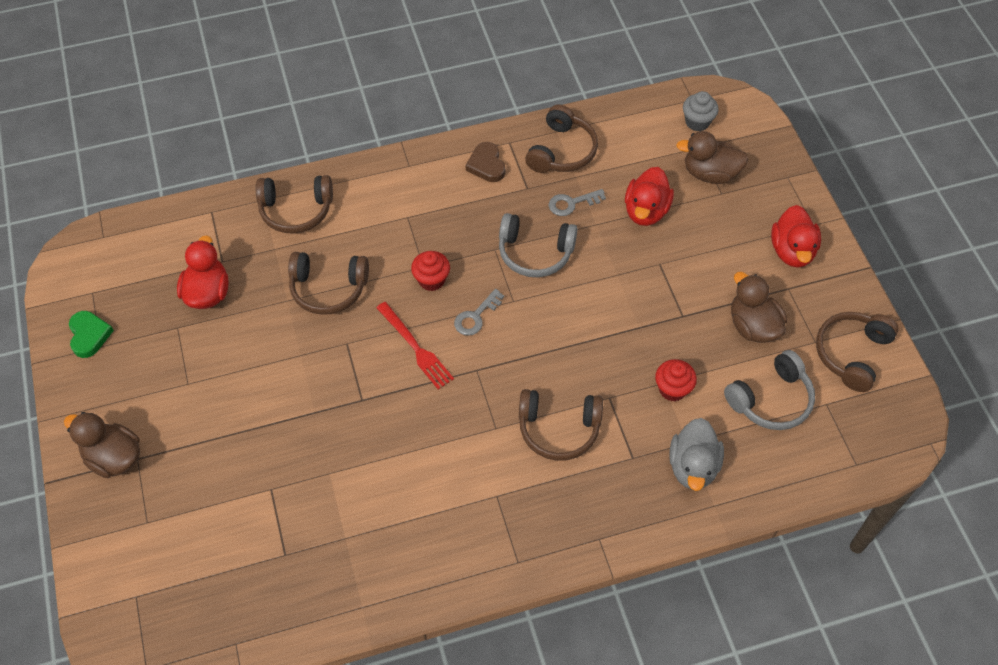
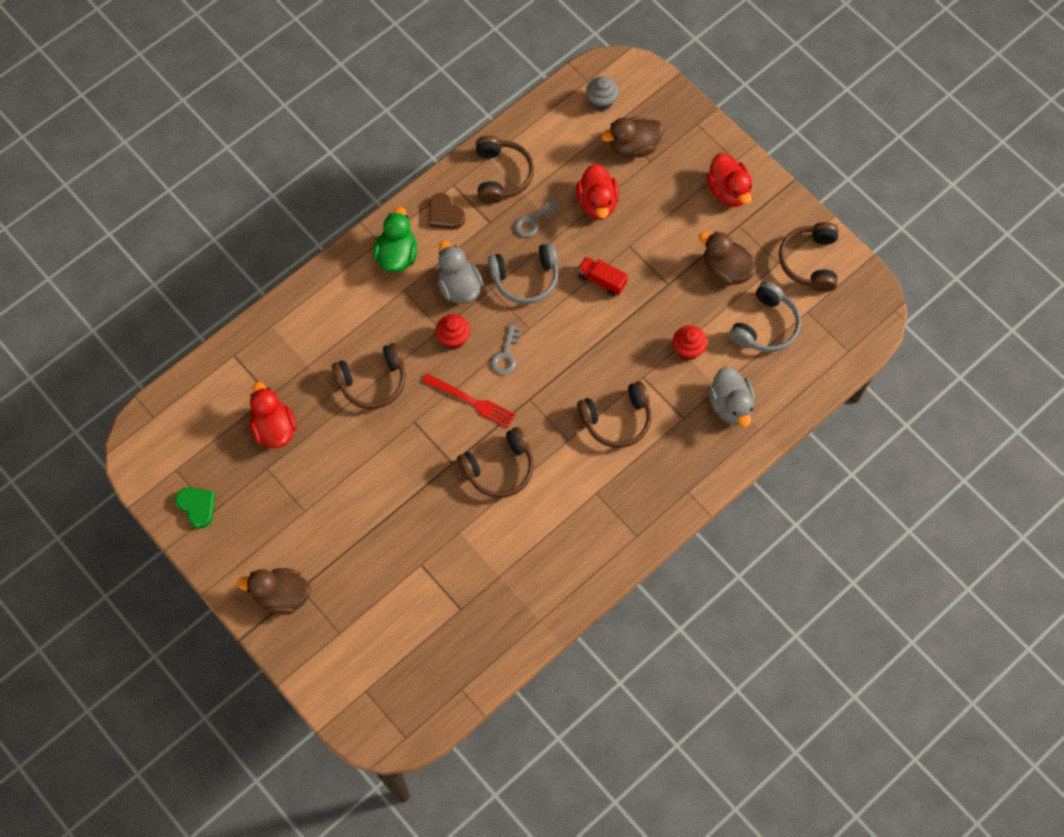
camera: 25 degrees left, 10 degrees up
(296, 210) = (306, 324): brown headphones -> brown headphones (499, 469)
(419, 183) = (397, 255): none -> green duck
(464, 235) = (459, 287): none -> grey duck
(613, 285) = (601, 280): none -> red truck

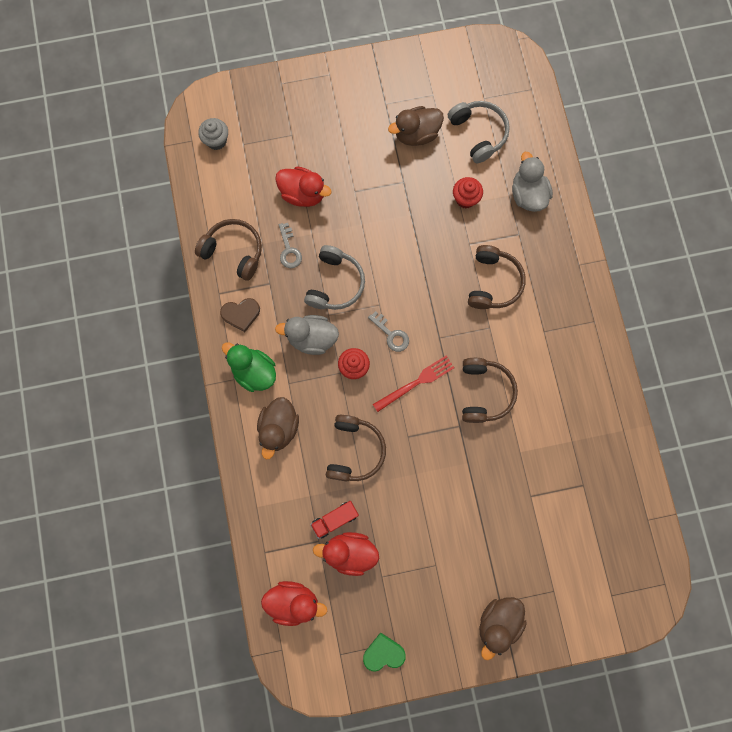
camera: 60 degrees left, 10 degrees up
(601, 280) = (371, 228): red truck -> red truck (335, 519)
(633, 146) = (271, 140): brown duck -> brown duck (279, 428)
(728, 191) = (352, 94): red duck -> red duck (294, 601)
(730, 405) = (527, 195): grey duck -> grey duck turned 120 degrees counterclockwise
(809, 261) = (445, 73): brown headphones -> none

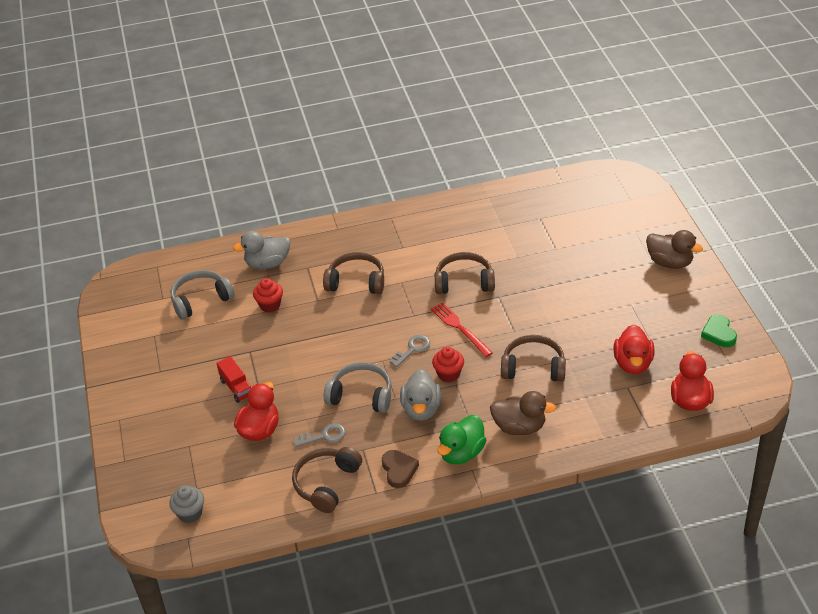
camera: 90 degrees left, 35 degrees down
(335, 519) = (603, 376): red truck -> red truck (236, 387)
(416, 134) = (197, 345): brown duck -> none

